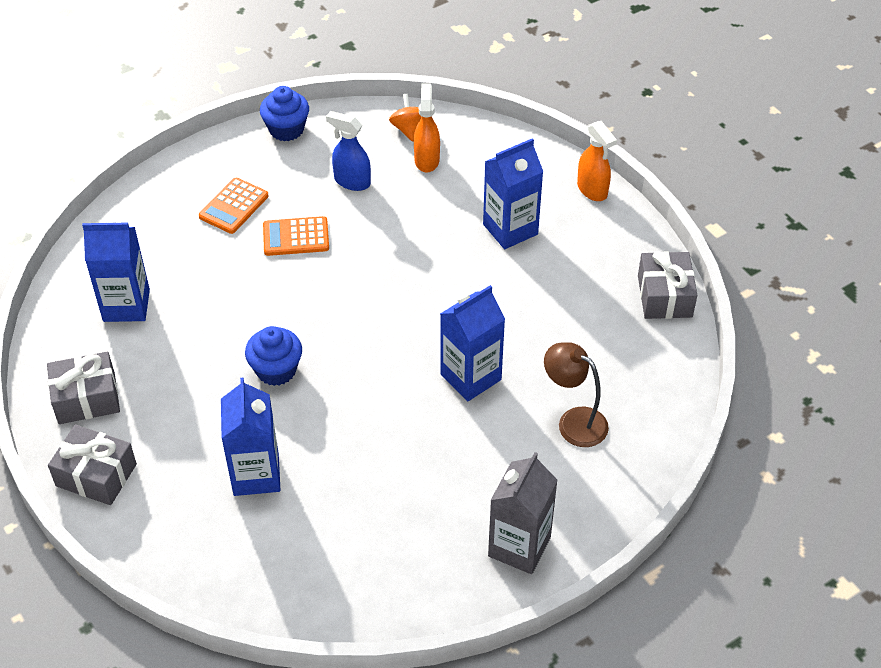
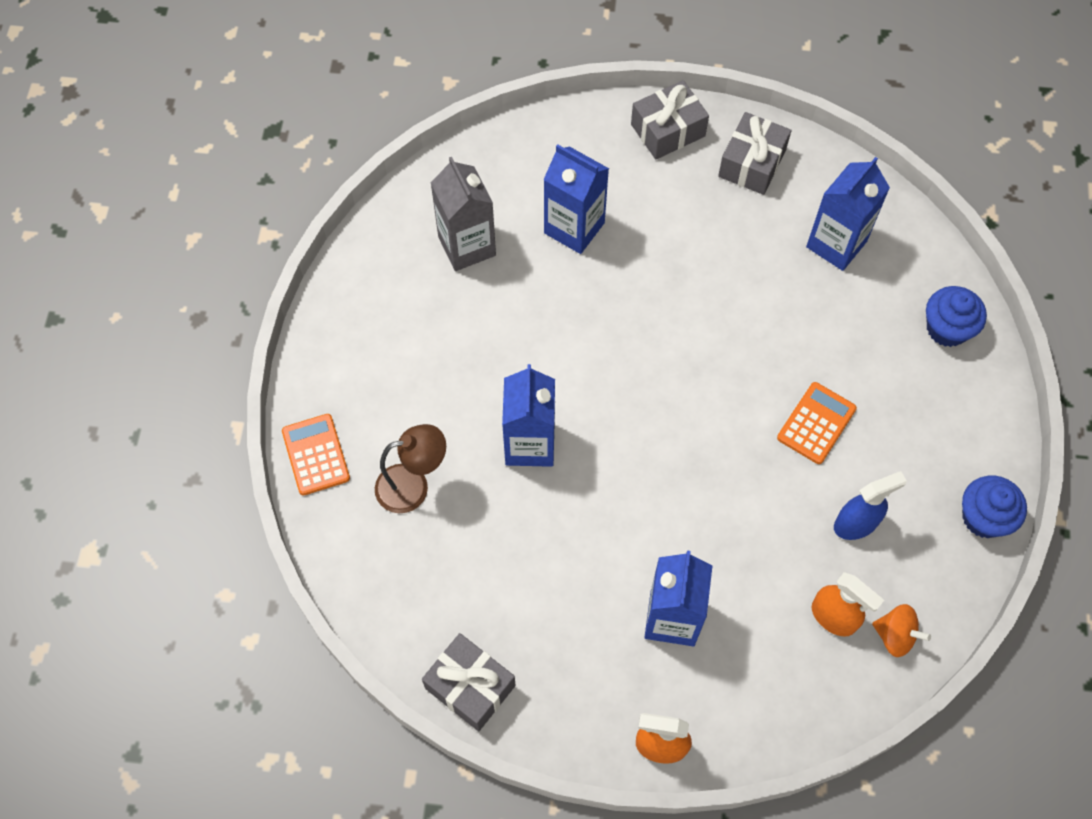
camera: 130 degrees right, 15 degrees up
(234, 206) = (901, 399): orange calculator -> orange calculator (316, 455)
(276, 370) = (667, 306): blue cupcake -> blue cupcake (947, 328)
(519, 546) = (345, 353): grey carton -> grey carton (467, 246)

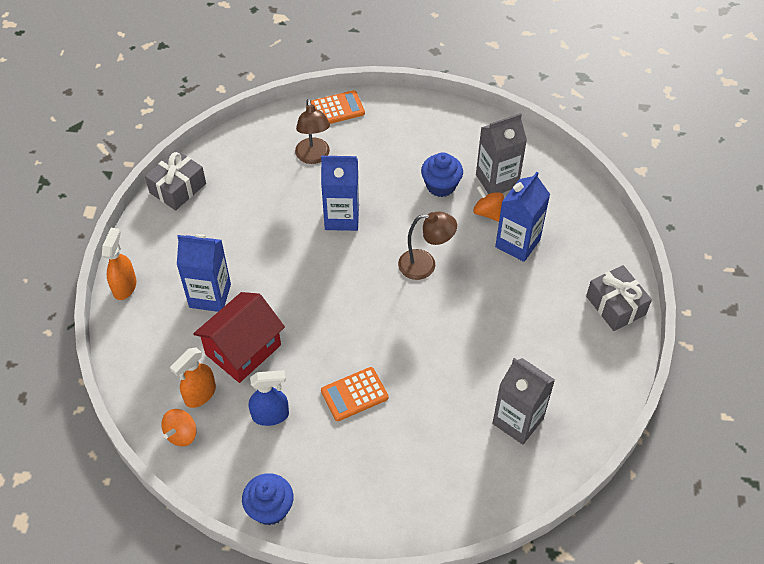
camera: 90 degrees right, 10 degrees down
(522, 260) = (487, 212): none -> orange spinning top
(612, 338) = (425, 265): none -> brown lamp
(752, 163) = (591, 363): grey gift -> none
(759, 565) = (243, 350): none -> red house
(816, 423) = (354, 394): orange calculator -> orange calculator turned 120 degrees clockwise
(836, 244) = (518, 421): blue carton -> grey carton
(856, 524) = (271, 415): blue spray bottle -> blue spray bottle turned 75 degrees counterclockwise
(947, 328) = (441, 500): blue cupcake -> blue cupcake (441, 185)

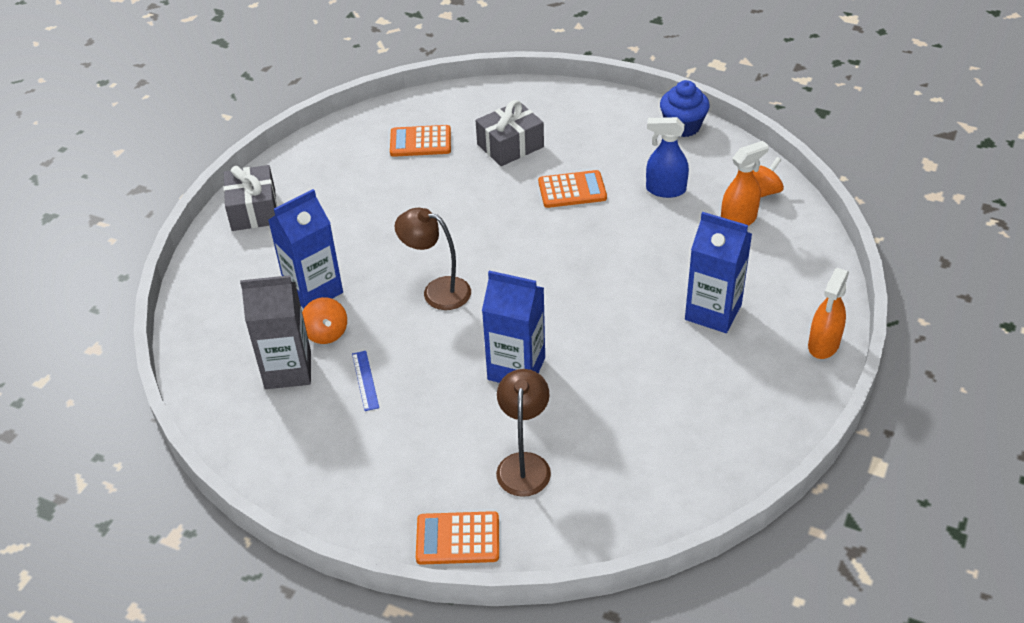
camera: 160 degrees left, 10 degrees down
(178, 188) = (740, 463): grey gift -> grey gift (510, 146)
(243, 350) = (682, 250): red house -> none
(441, 185) = (365, 380): blue cupcake -> blue ruler
(518, 421) = (420, 142): grey carton -> orange calculator

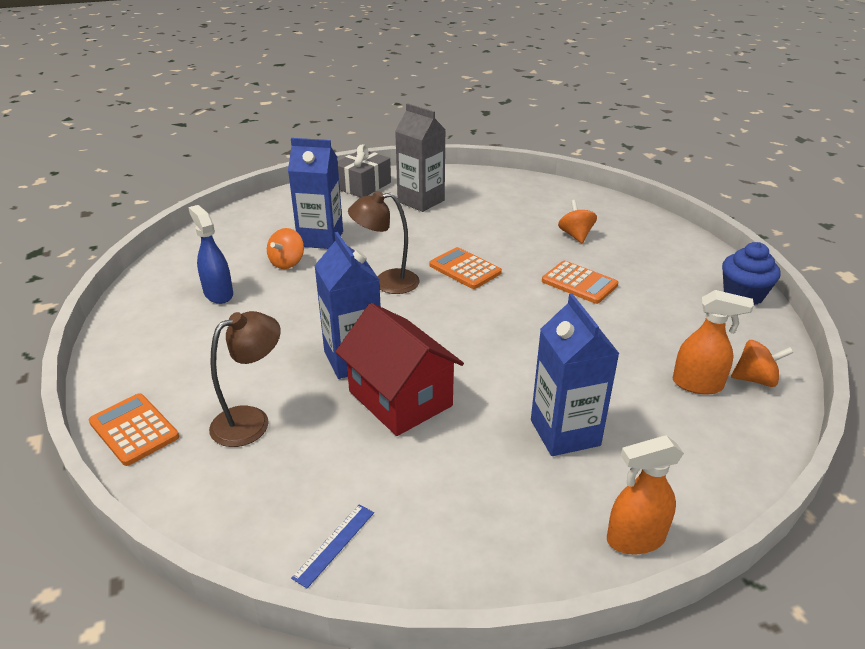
camera: 45 degrees right, 10 degrees down
(288, 370) = (235, 267): grey carton -> grey carton (421, 201)
(365, 380) = (260, 300): blue ruler -> blue ruler (334, 544)
(420, 142) = (517, 203): orange calculator -> orange calculator (465, 269)
(437, 291) = (386, 282): brown lamp -> brown lamp turned 75 degrees counterclockwise
(510, 146) = (575, 235): grey gift -> orange spinning top
(591, 370) = (400, 398): none -> red house
(665, 190) = (659, 325): blue spray bottle -> blue spray bottle (218, 294)

